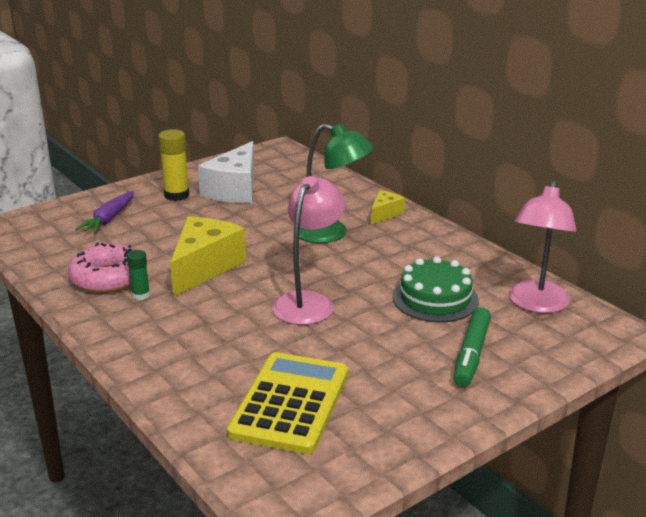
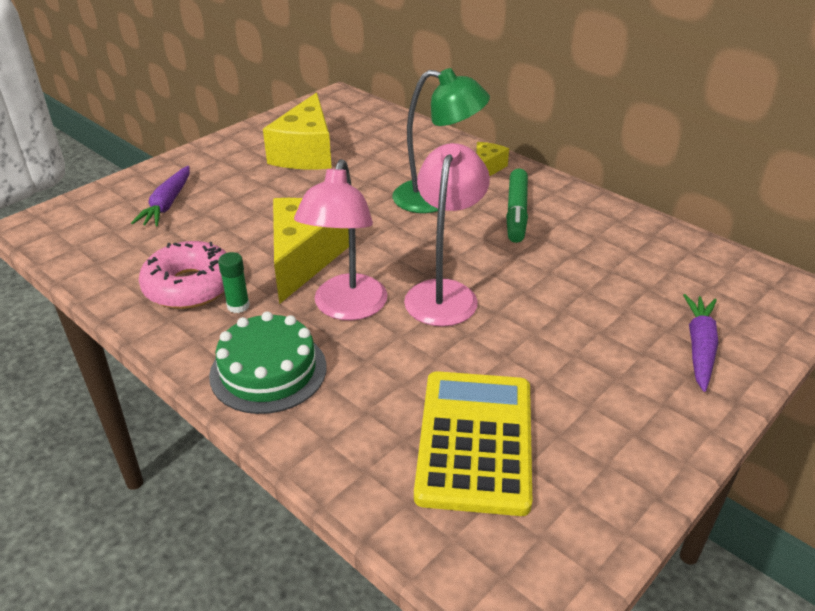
camera: 10 degrees left, 10 degrees up
(176, 195) = (239, 165): yellow glue stick -> none
(234, 190) = (305, 153): white cheese -> yellow cheese
(435, 298) = (586, 273): green cake -> green cake (268, 371)
(471, 354) = (658, 343): green marker -> green marker (516, 213)
(505, 360) = (699, 347): none -> purple carrot
(536, 304) = (700, 268): pink lamp -> pink lamp (346, 308)

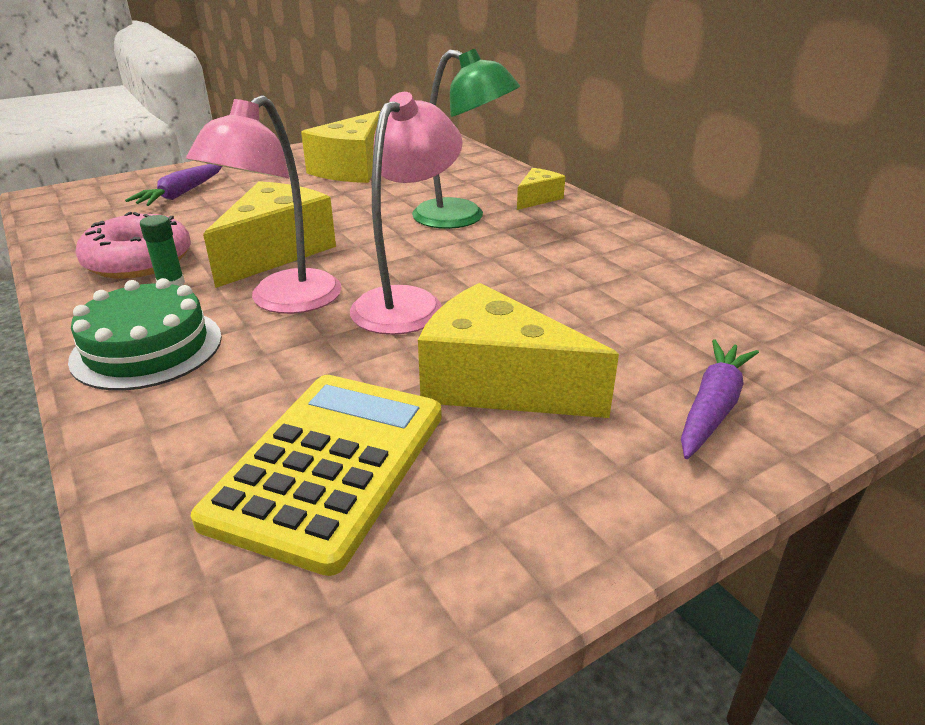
camera: 15 degrees right, 5 degrees down
(516, 213) = (546, 239): green marker -> none
(550, 354) = (497, 384): none -> yellow cheese

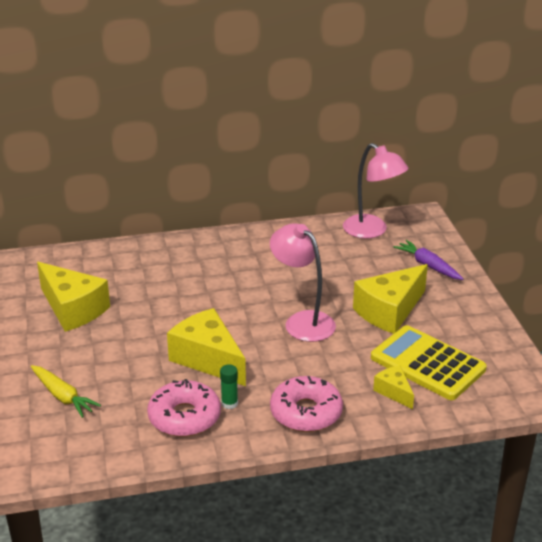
camera: 70 degrees left, 0 degrees up
(147, 348) = (306, 412): green cake -> pink donut
(181, 194) = (63, 396): purple carrot -> yellow carrot
(284, 301) = (278, 362): pink lamp -> pink lamp (372, 231)
(462, 218) = (203, 281): green lamp -> none
(537, 199) = (193, 248): yellow cheese -> yellow cheese (394, 392)

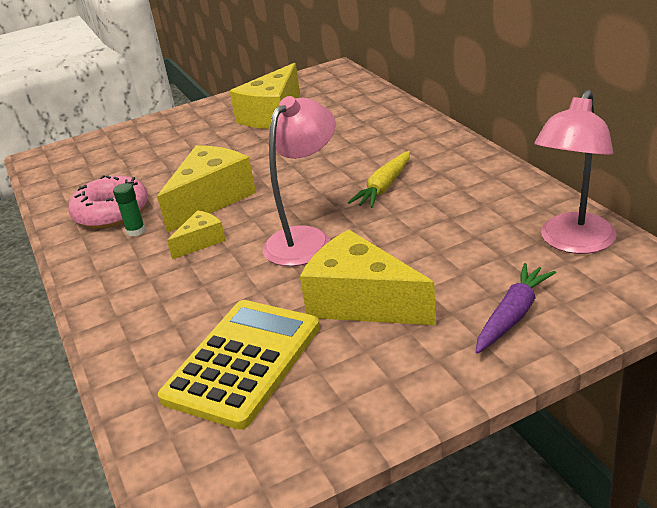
camera: 80 degrees right, 0 degrees up
(63, 396) = (138, 149): yellow carrot -> yellow carrot (384, 187)
(306, 412) = (123, 283): pink donut -> none
(394, 392) = (171, 343): yellow cheese -> yellow cheese (201, 242)

